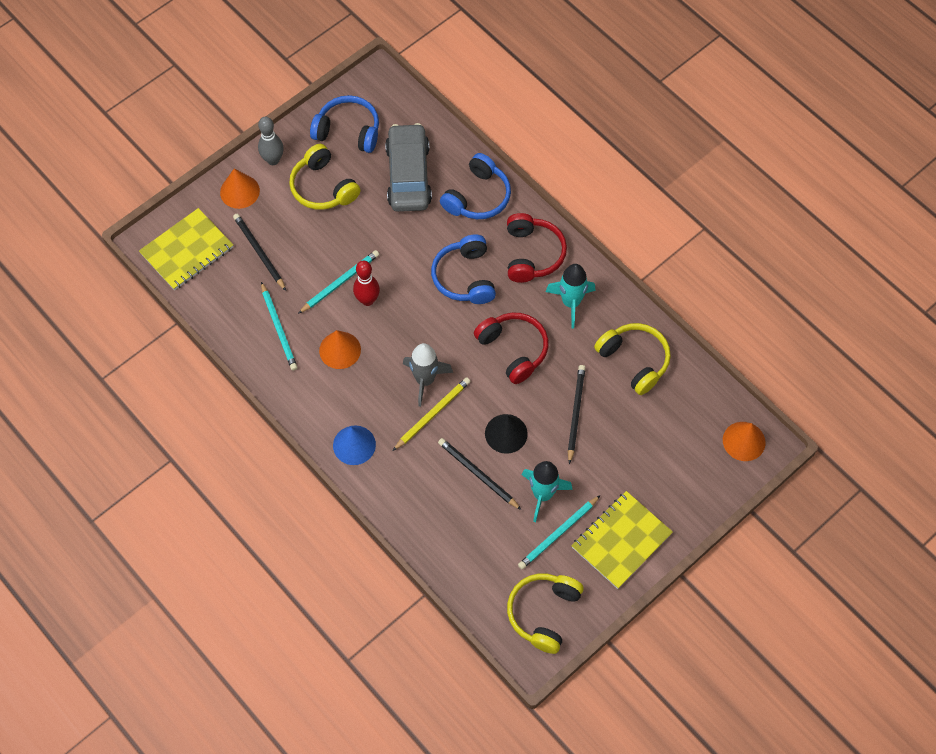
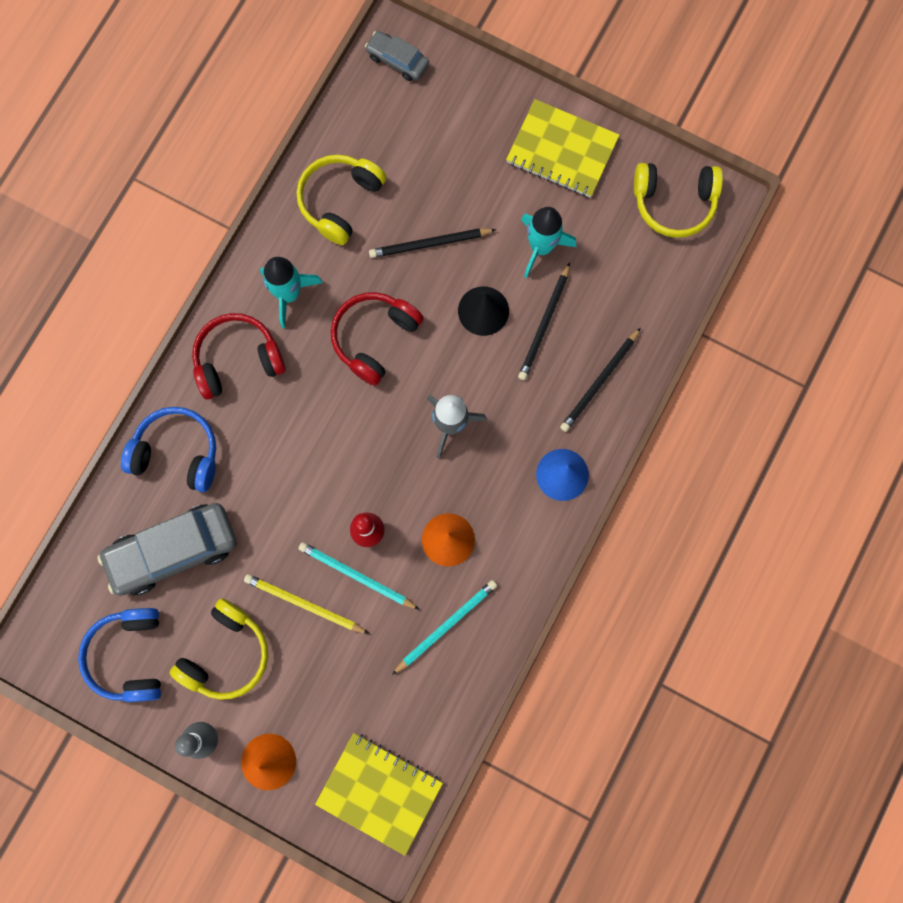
camera: 110 degrees left, 15 degrees up
(259, 252) = (349, 696): black pencil -> black pencil (599, 382)
(432, 414) = (490, 400): yellow pencil -> yellow pencil (304, 604)
(465, 277) = (297, 428): blue headphones -> none
(558, 534) = (580, 216): turquoise pencil -> none
(744, 441) = (397, 60): orange cone -> grey car

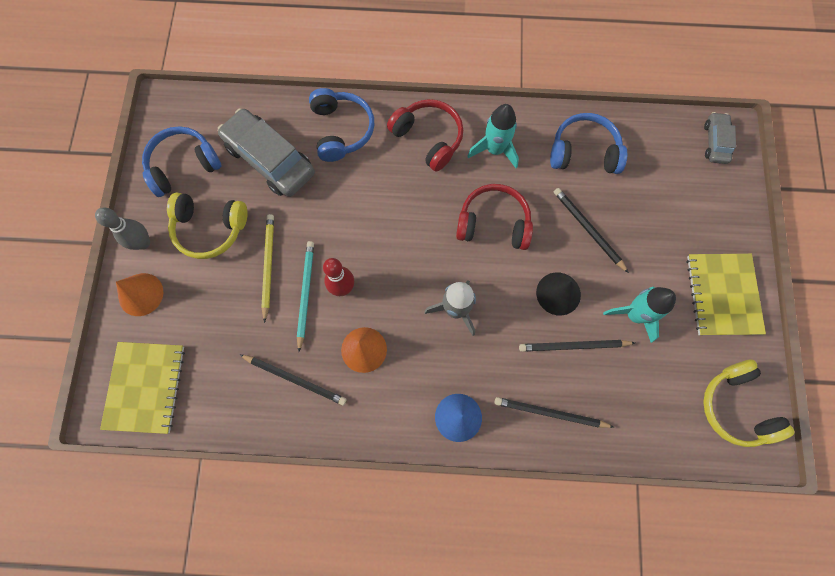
camera: 65 degrees right, 5 degrees down
(340, 201) = (584, 152): yellow headphones -> blue headphones
(446, 625) = (295, 379): turquoise pencil -> black pencil

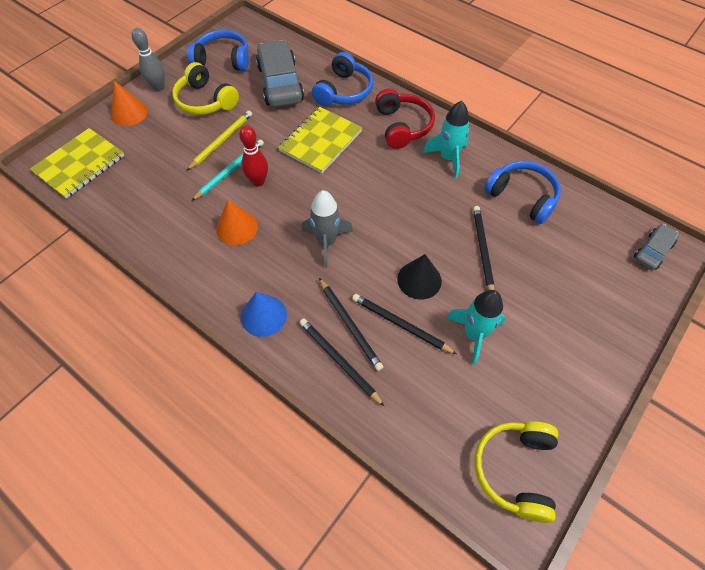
camera: 35 degrees right, 15 degrees down
(295, 379) = (173, 217): black pencil -> black pencil (350, 325)
(493, 223) = (406, 204): red headphones -> none
(723, 295) = (572, 370): yellow notebook -> yellow notebook (321, 141)

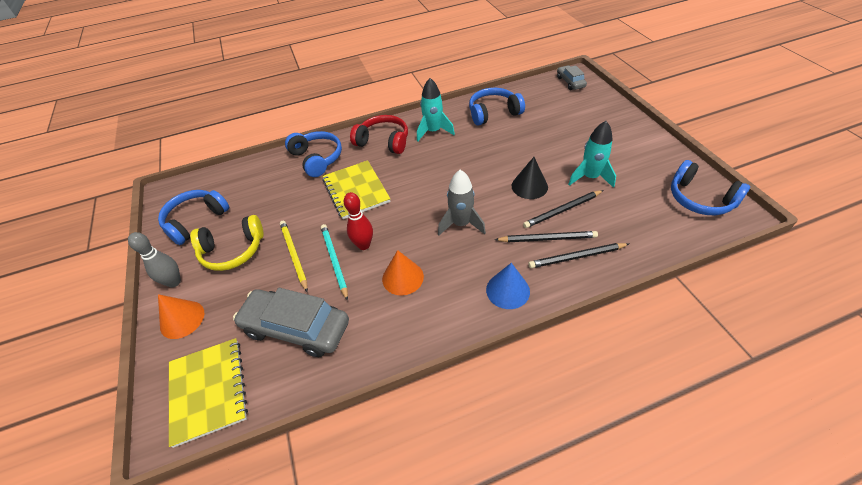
camera: 55 degrees left, 10 degrees down
(280, 83) = (268, 192): grey car -> grey car (296, 328)
(482, 250) = (524, 147): black pencil -> none
(515, 470) = (700, 199): yellow headphones -> blue headphones

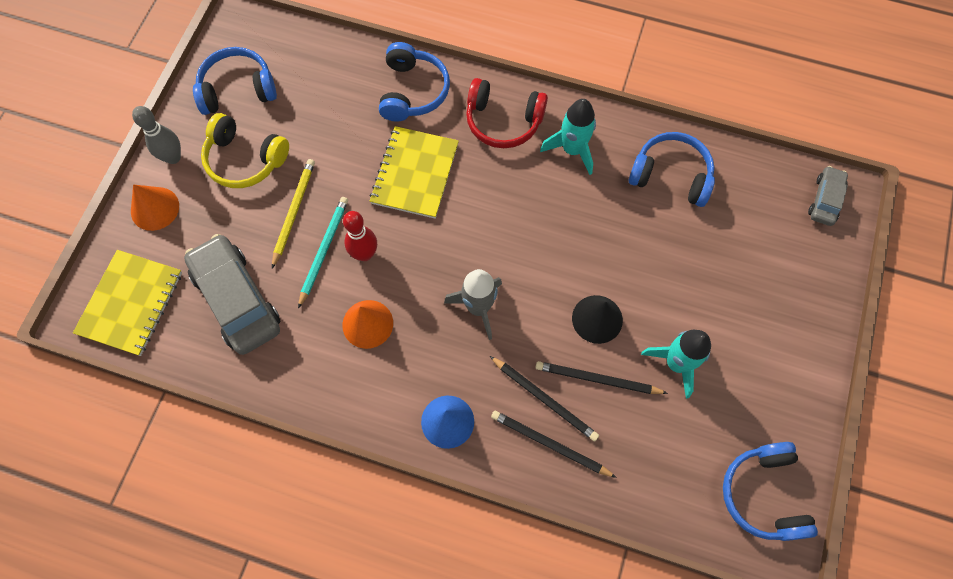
camera: 35 degrees right, 20 degrees up
(383, 141) = (503, 121): red headphones -> red headphones turned 135 degrees clockwise

